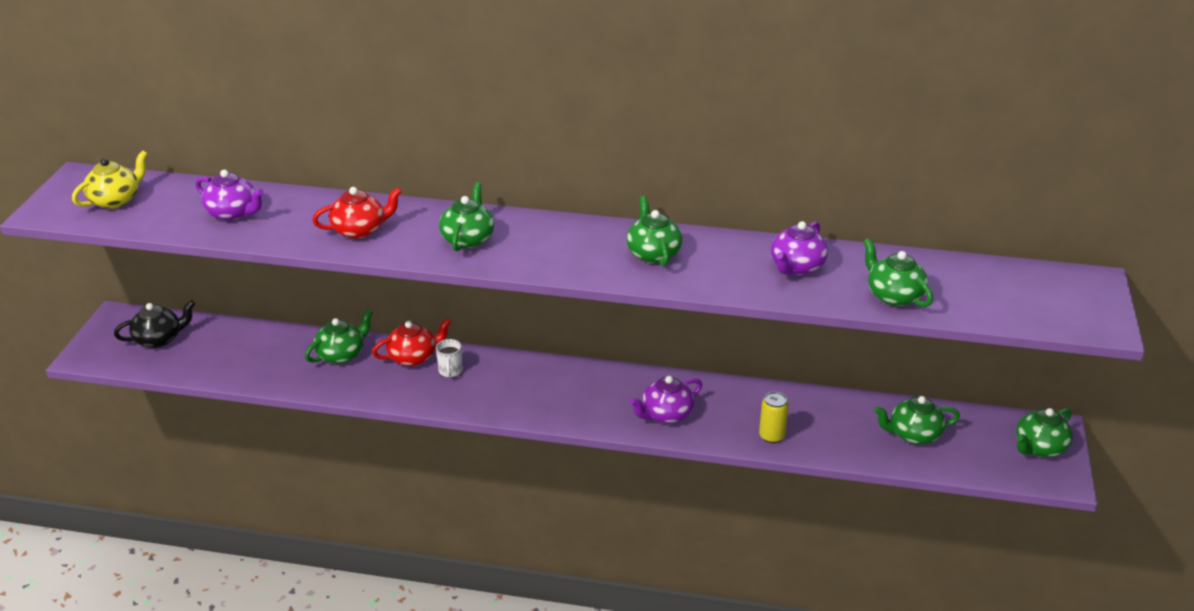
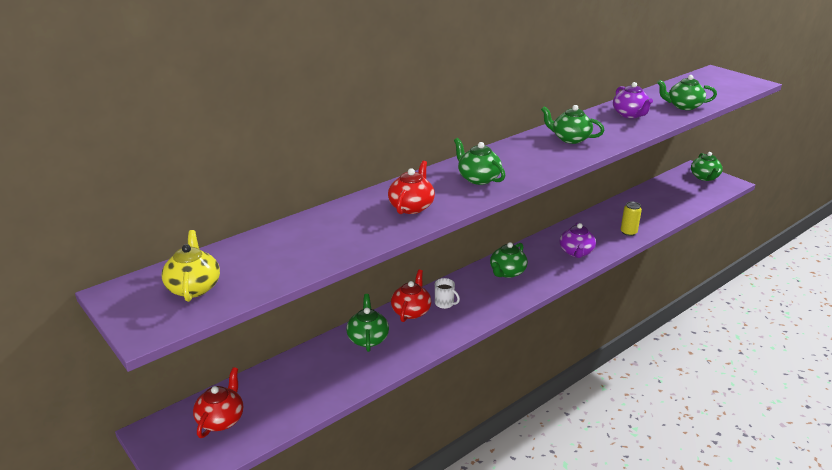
camera: 50 degrees left, 5 degrees down
(159, 339) = (221, 419): black teapot -> red teapot
(233, 213) = (308, 244): purple teapot -> none
(913, 434) = (665, 199): green teapot -> green teapot (507, 272)

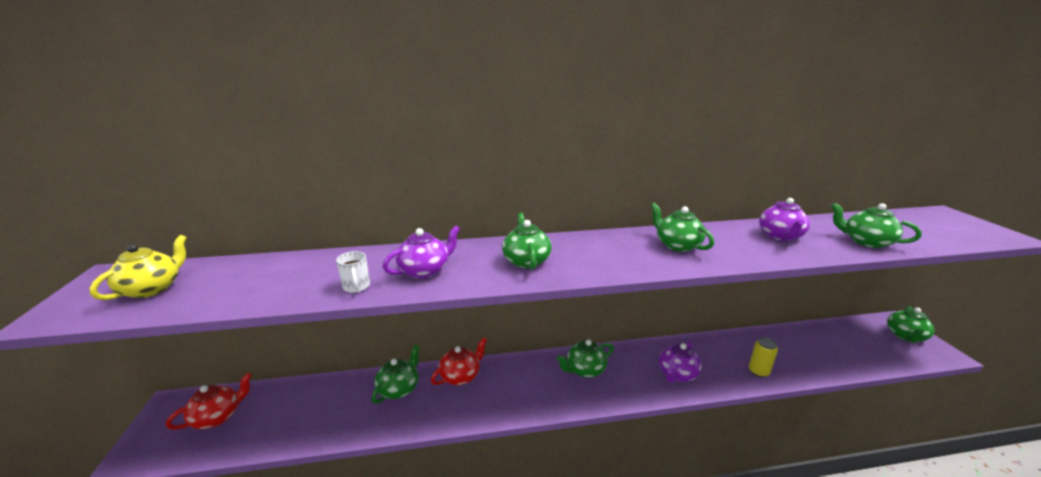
camera: 30 degrees right, 5 degrees down
(411, 207) = (425, 270): red teapot -> purple teapot
(444, 303) = (496, 380): white mug -> white mug (356, 287)

